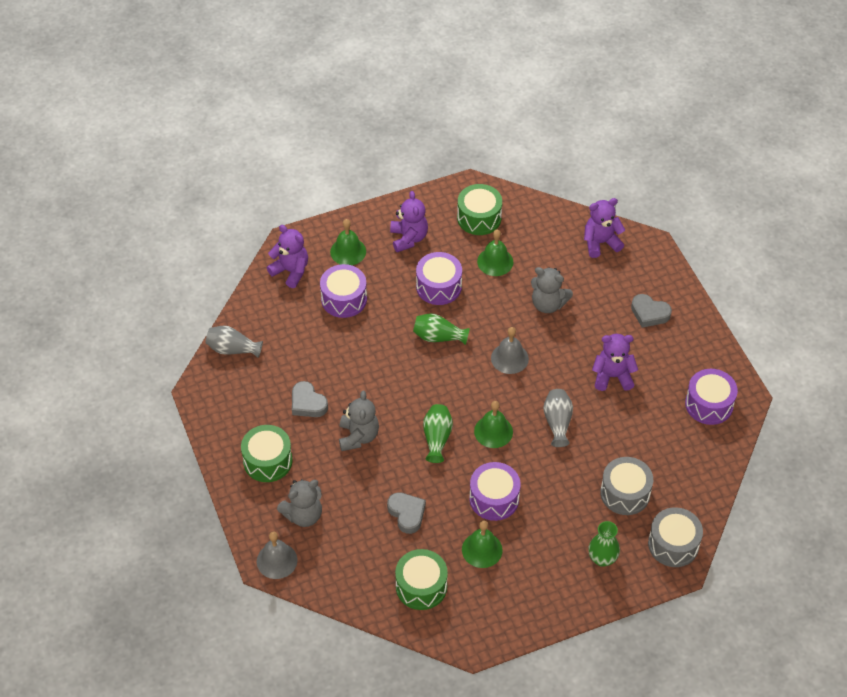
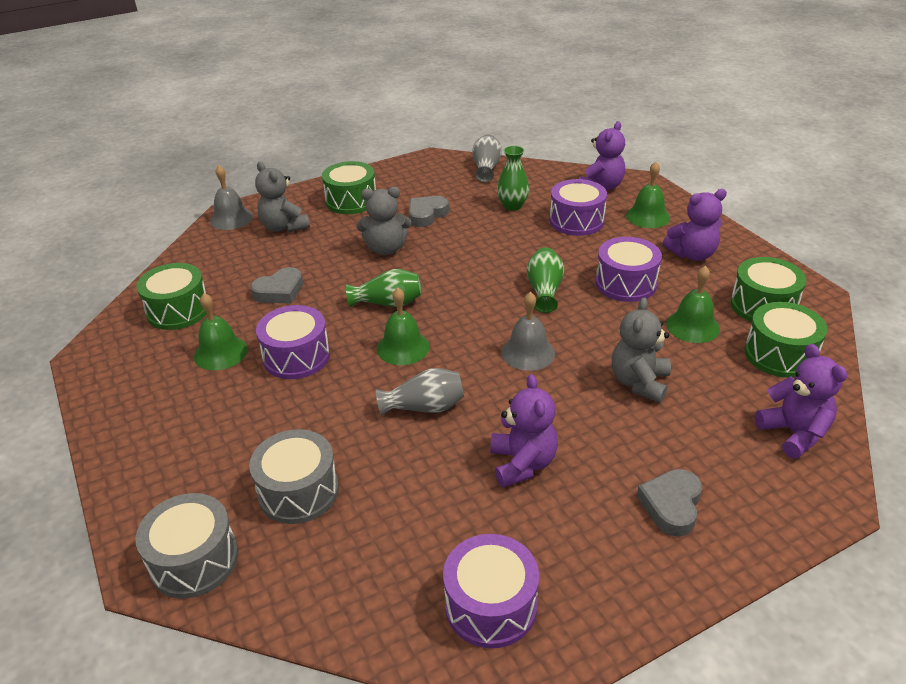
camera: 85 degrees right, 15 degrees down
(531, 226) = (779, 354): none -> green drum
(602, 558) = (184, 471): green vase -> green vase (512, 206)

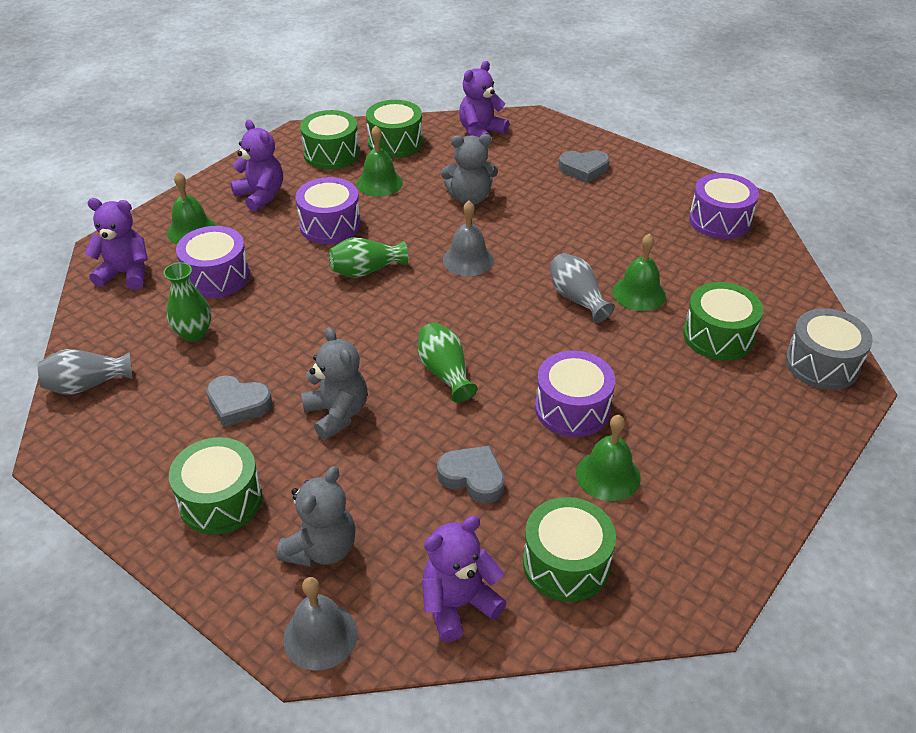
camera: 115 degrees left, 5 degrees up
(298, 491) = (718, 336): grey drum -> green drum
(403, 347) = (509, 337): green bell -> green bell (639, 293)
(522, 463) = (597, 234): purple teddy bear -> purple teddy bear (458, 604)

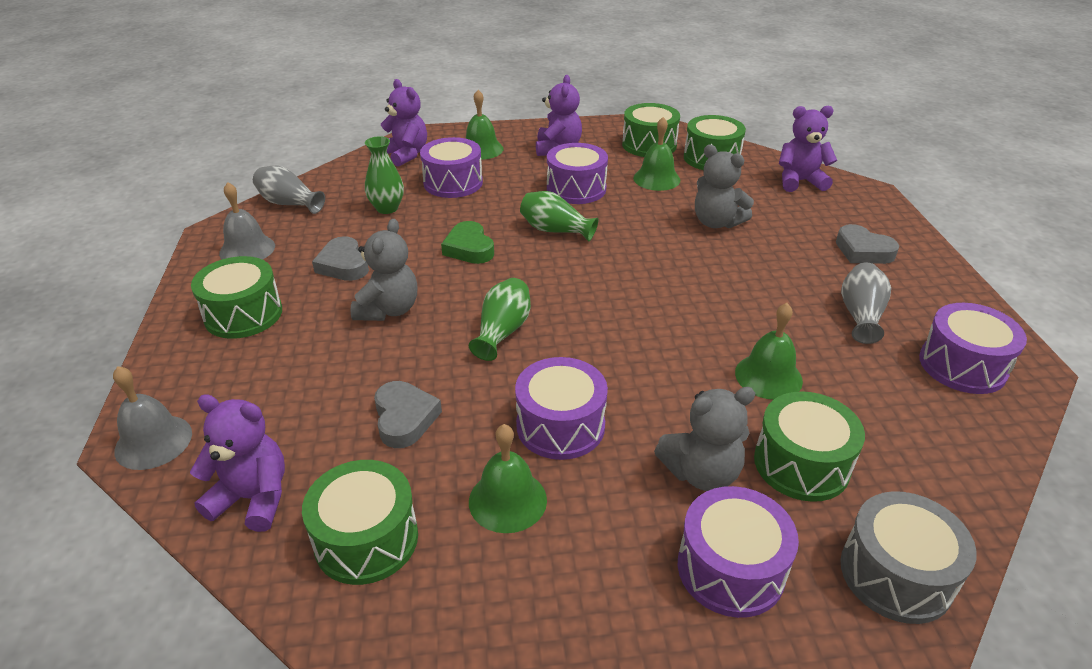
camera: 45 degrees right, 5 degrees down
(322, 325) = (469, 248): none -> green heart
(322, 549) = (243, 388): grey teddy bear -> grey teddy bear (701, 473)
(468, 260) = (646, 264): grey bell -> grey bell (247, 249)
(577, 298) = (699, 345): grey vase -> grey vase (860, 315)
(757, 419) = (730, 569): none -> purple drum

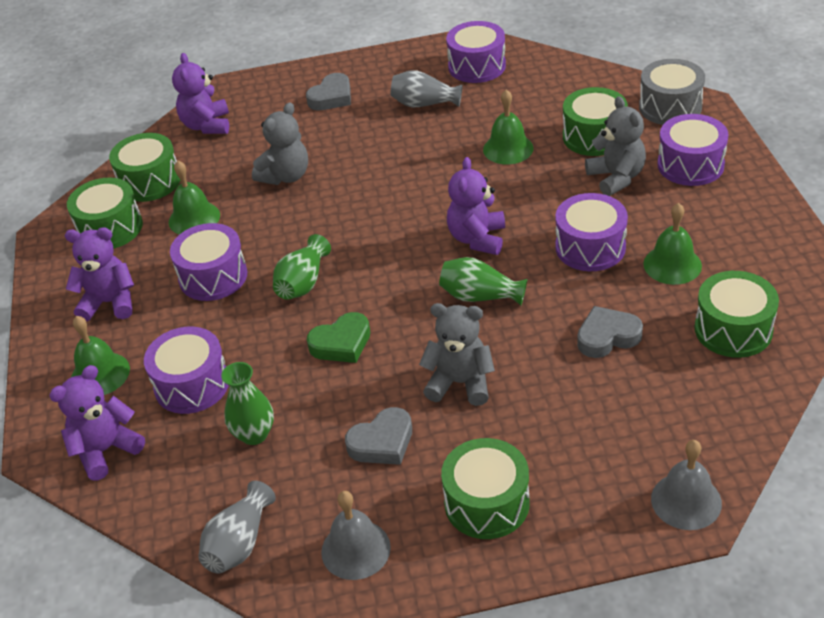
camera: 90 degrees left, 5 degrees up
(253, 498) = (721, 406): purple teddy bear -> purple teddy bear (477, 238)

